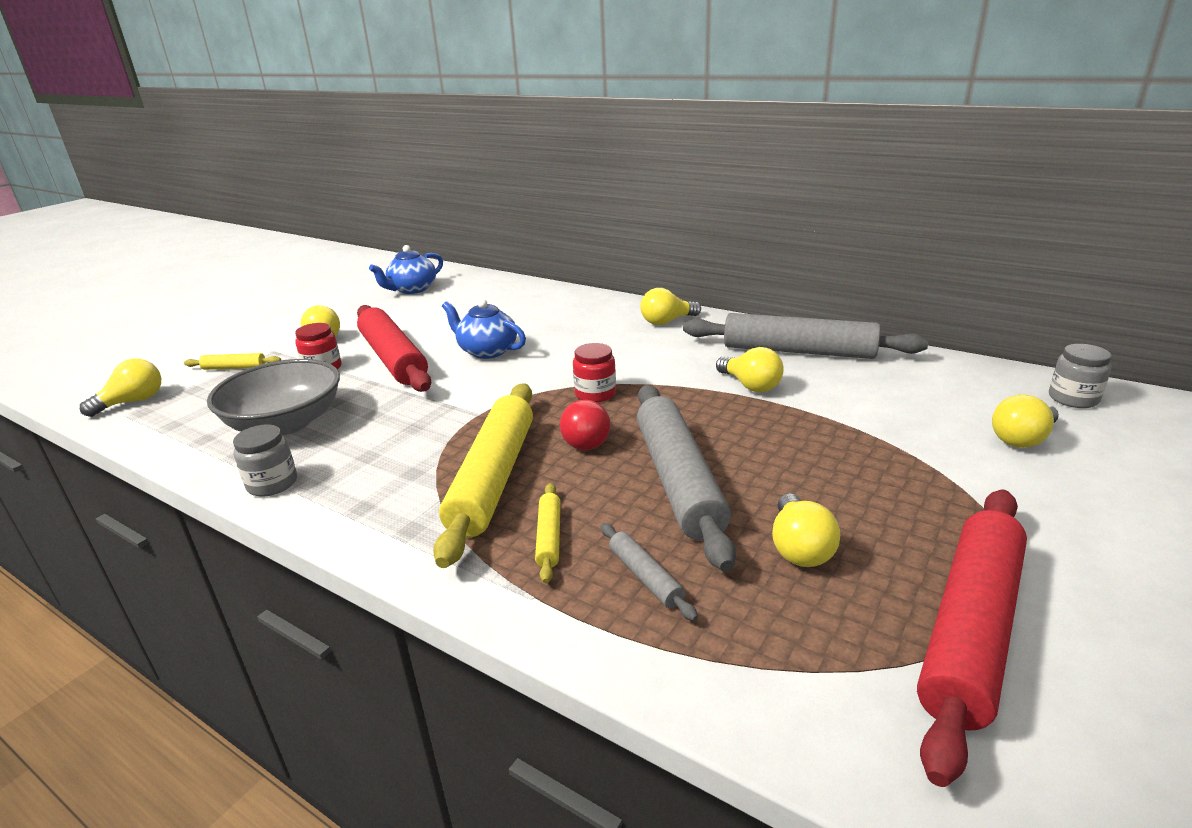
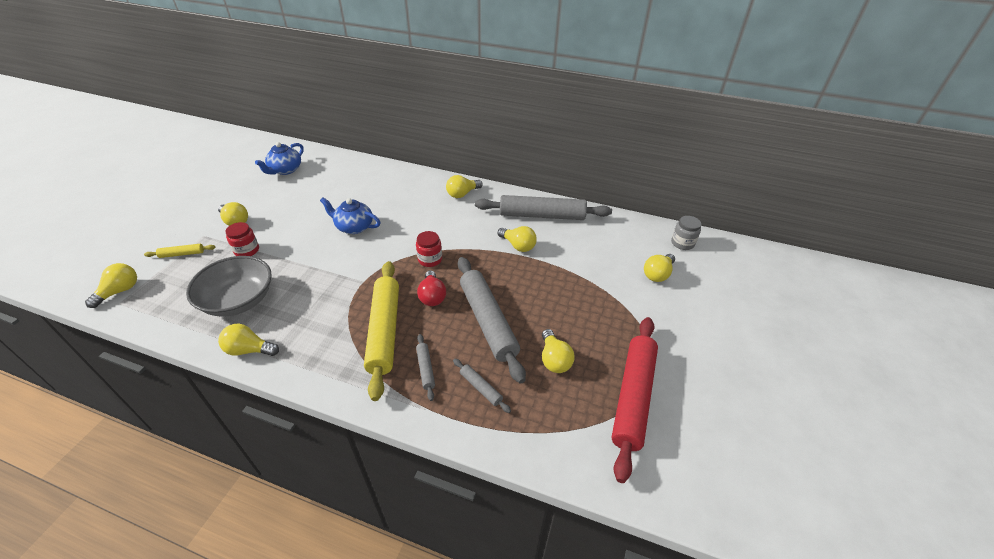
camera: 15 degrees left, 15 degrees up
(272, 484) = (249, 350): grey jar -> yellow light bulb
(393, 359) = (293, 238): red rolling pin -> none
(549, 537) = (426, 369): yellow rolling pin -> grey rolling pin

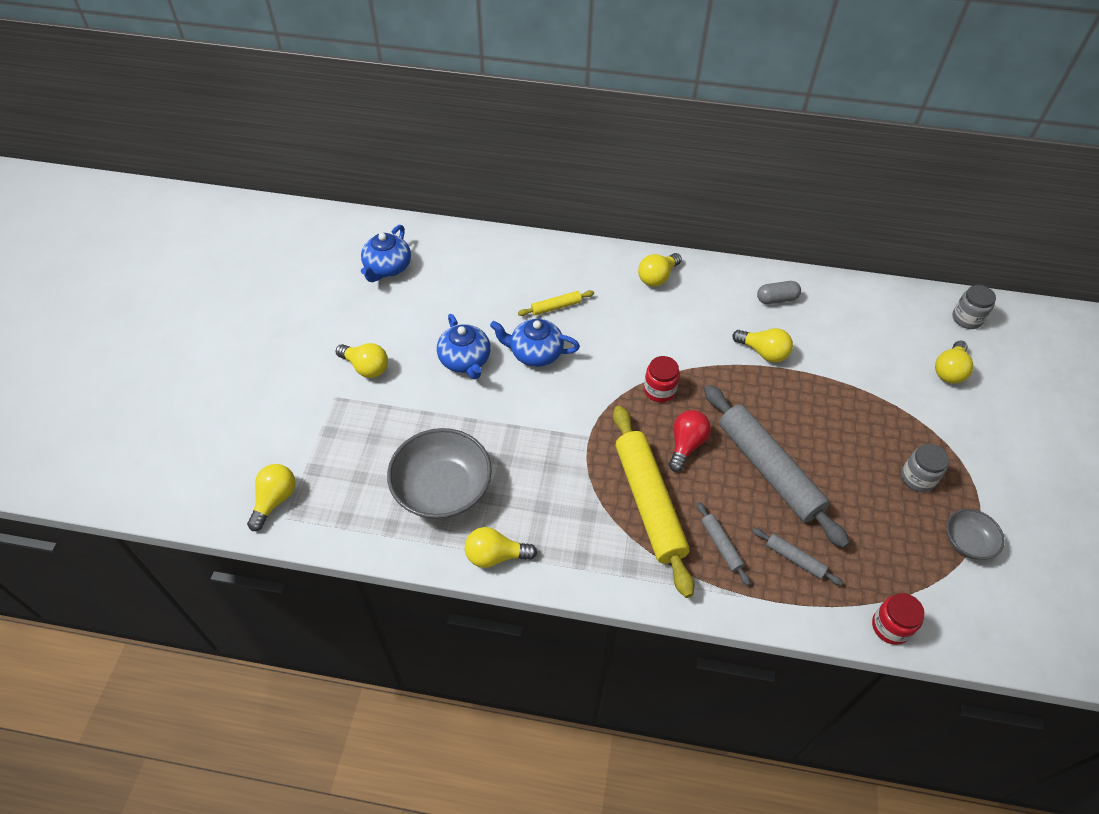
camera: 10 degrees left, 10 degrees up
(182, 254) = (323, 430): yellow rolling pin -> yellow rolling pin (556, 307)
(247, 250) = (409, 412): red jar -> red jar (890, 626)
(304, 225) = (465, 360): none -> blue teapot
(432, 296) = (686, 445): red light bulb -> red light bulb turned 135 degrees counterclockwise
(542, 215) = (776, 299): grey rolling pin -> grey capsule
(554, 359) = (865, 509): yellow light bulb -> none
(606, 343) = (917, 478): none -> grey jar
(633, 397) = (967, 542): red rolling pin -> grey bowl

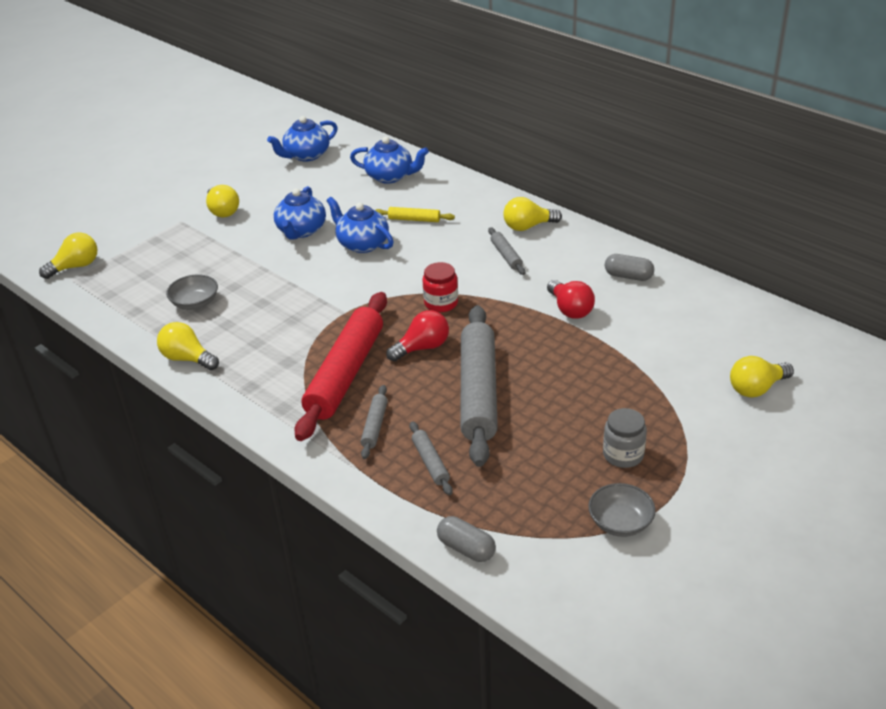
camera: 35 degrees right, 15 degrees down
(442, 489) = (195, 303): grey bowl -> grey bowl, size x0.53
(491, 265) = (390, 176): none -> blue teapot
(648, 503) = (345, 373): yellow rolling pin -> red rolling pin
(667, 316) = (506, 255): none -> grey rolling pin
(763, 352) = (570, 309): yellow light bulb -> red light bulb
(890, 626) = (466, 548): red jar -> grey capsule
(967, 318) = (826, 355): grey jar -> none

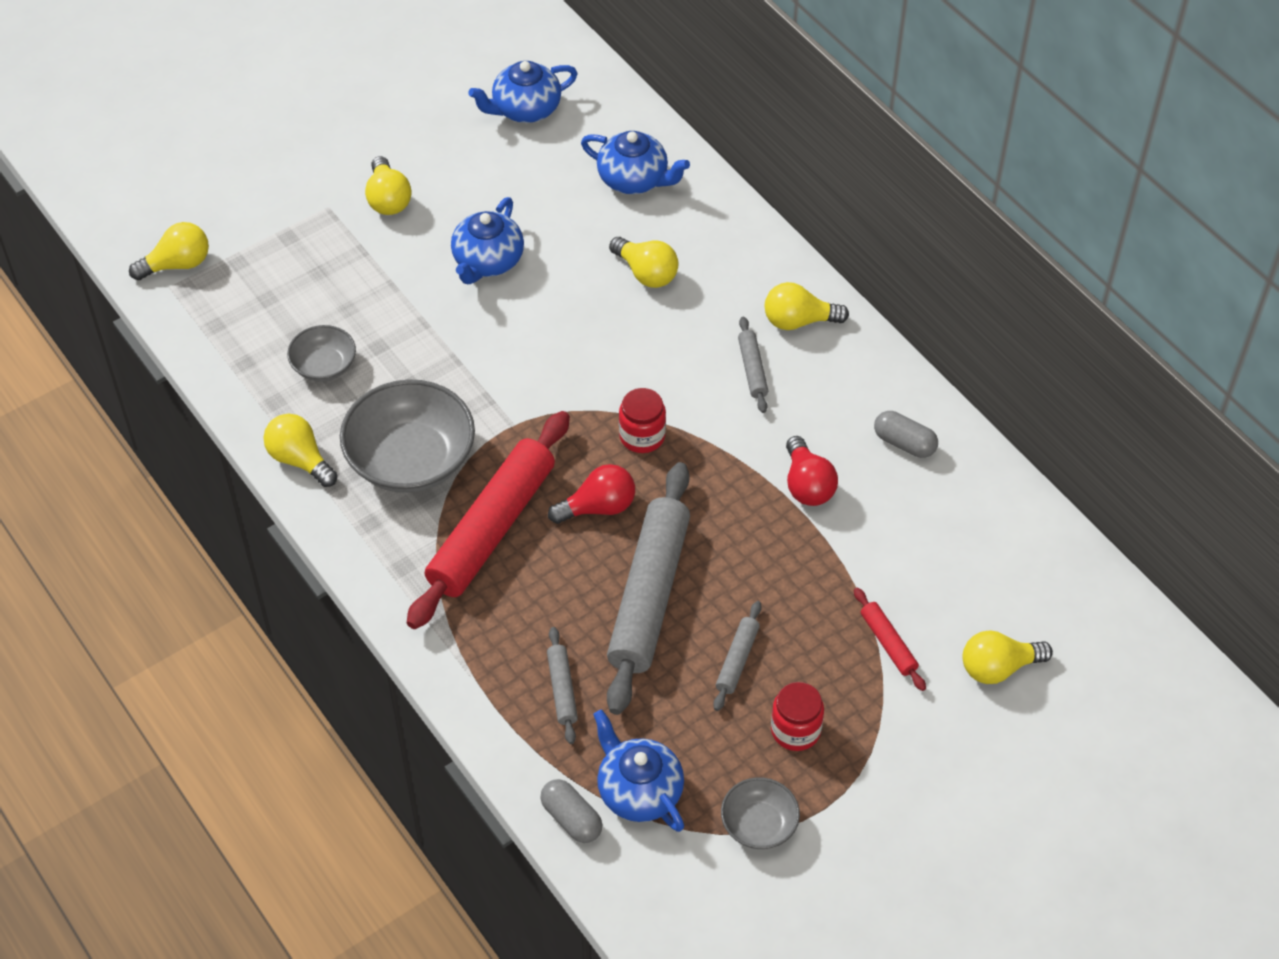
camera: 10 degrees right, 15 degrees up
(273, 344) = (411, 459): none -> grey bowl
(362, 244) = (564, 305): blue teapot -> blue teapot (638, 790)
(375, 426) = (509, 620): grey rolling pin -> grey rolling pin (737, 660)
(414, 219) = (646, 273): yellow rolling pin -> yellow light bulb
(623, 454) = (795, 730): grey jar -> red jar
(669, 389) = (888, 643): none -> red rolling pin

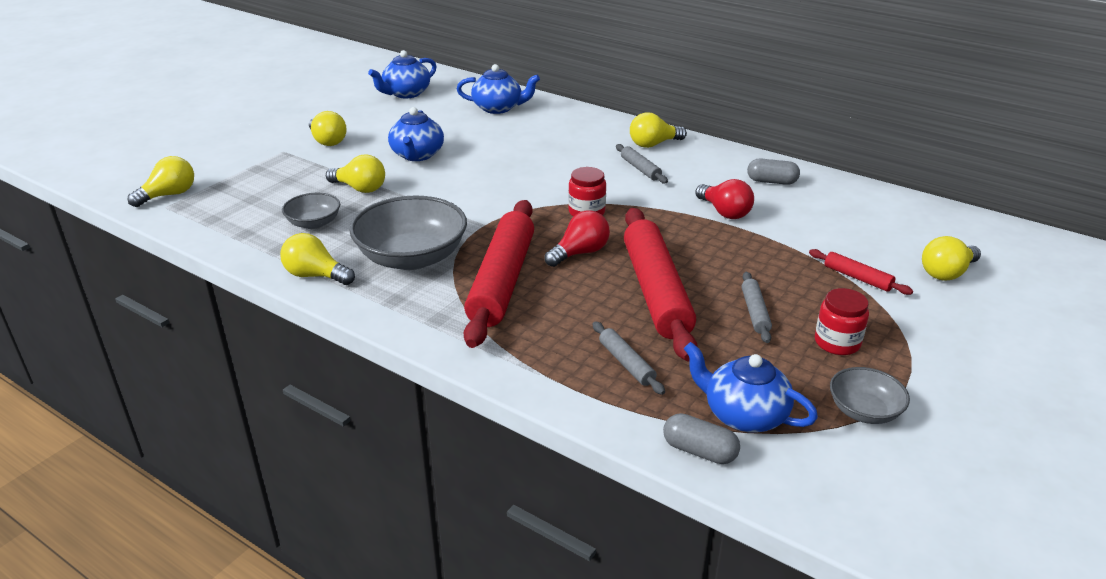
camera: 20 degrees left, 20 degrees down
(646, 273) = (534, 142): yellow light bulb -> yellow light bulb (360, 188)
(649, 595) = (655, 291): grey rolling pin -> red rolling pin

